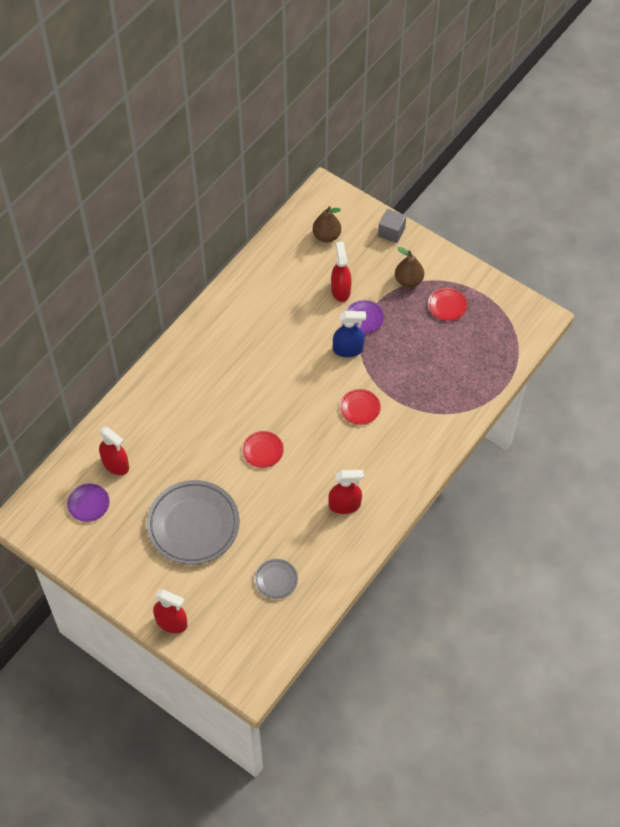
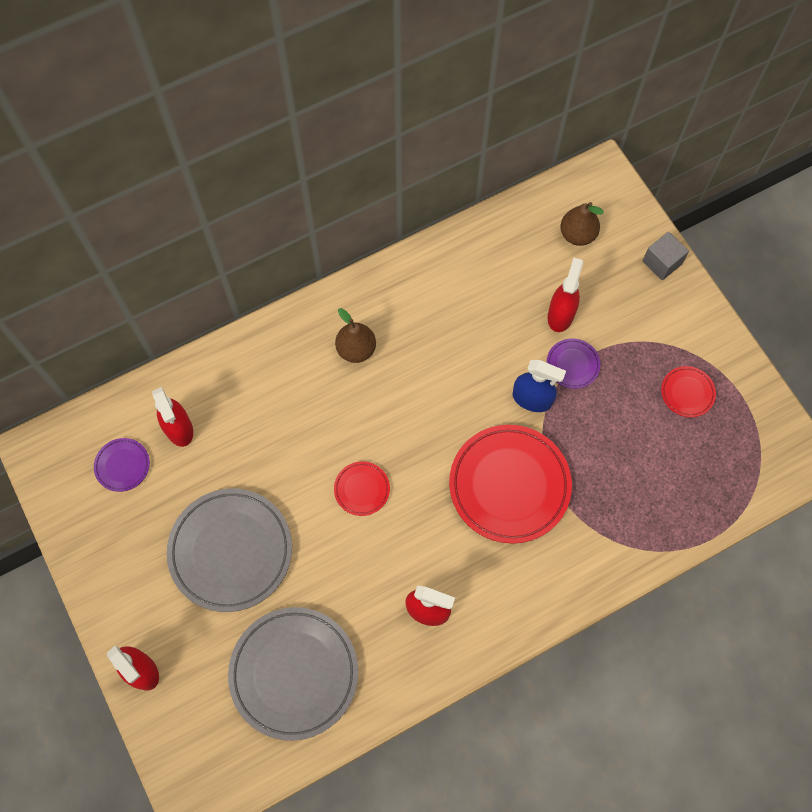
camera: 25 degrees right, 10 degrees up
(276, 580) = (294, 673): grey plate -> grey plate, size x2.18
(360, 408) = (509, 485): red plate -> red plate, size x2.18
(408, 280) = (653, 337): brown pear -> brown pear (356, 349)

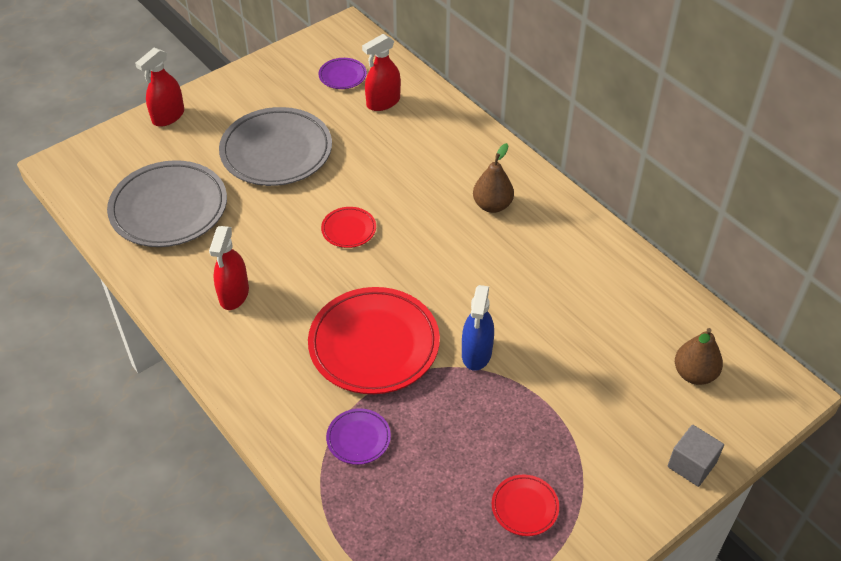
camera: 80 degrees right, 20 degrees down
(560, 315) = (586, 368): red spray bottle -> none
(572, 364) = (528, 386): purple plate -> purple plate (358, 438)

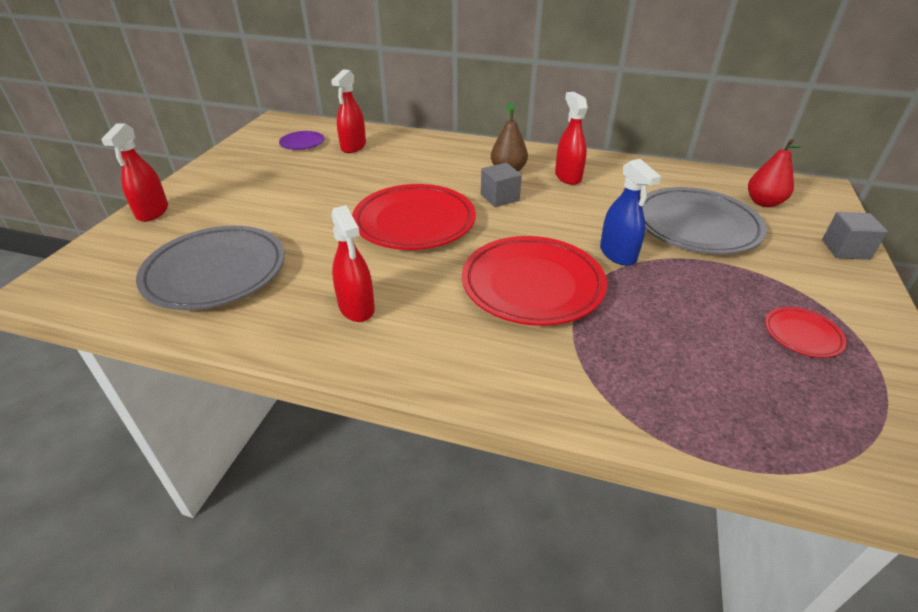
camera: 35 degrees left, 10 degrees down
(276, 151) = (291, 199): grey plate -> grey plate (696, 226)
(348, 229) = (414, 222): red plate -> red plate, size x2.18
(358, 438) = (611, 360): purple plate -> none
(448, 236) = (499, 197): none -> grey cube
(540, 242) = (568, 177): none -> red spray bottle
(694, 374) = (763, 202): brown pear -> red pear

